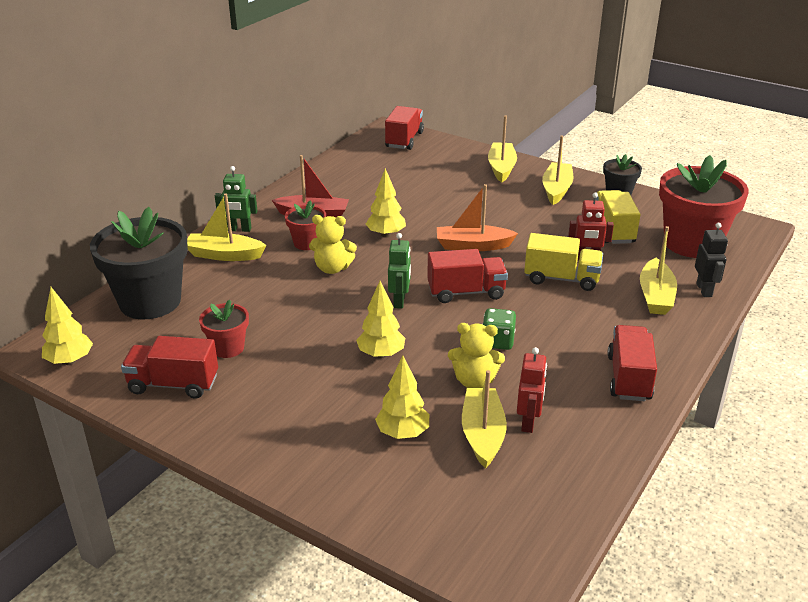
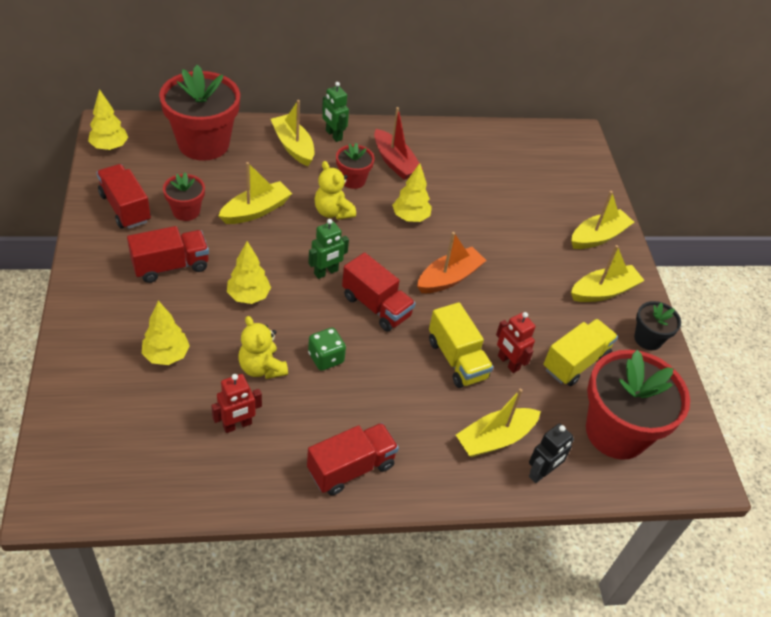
camera: 45 degrees right, 15 degrees up
(150, 302) = (203, 144): black flower pot -> red flower pot
(404, 140) = (571, 153): red truck -> red truck (171, 266)
(473, 246) = (449, 278): orange boat -> orange boat turned 90 degrees clockwise
(482, 434) = (201, 403): yellow boat -> yellow boat (256, 210)

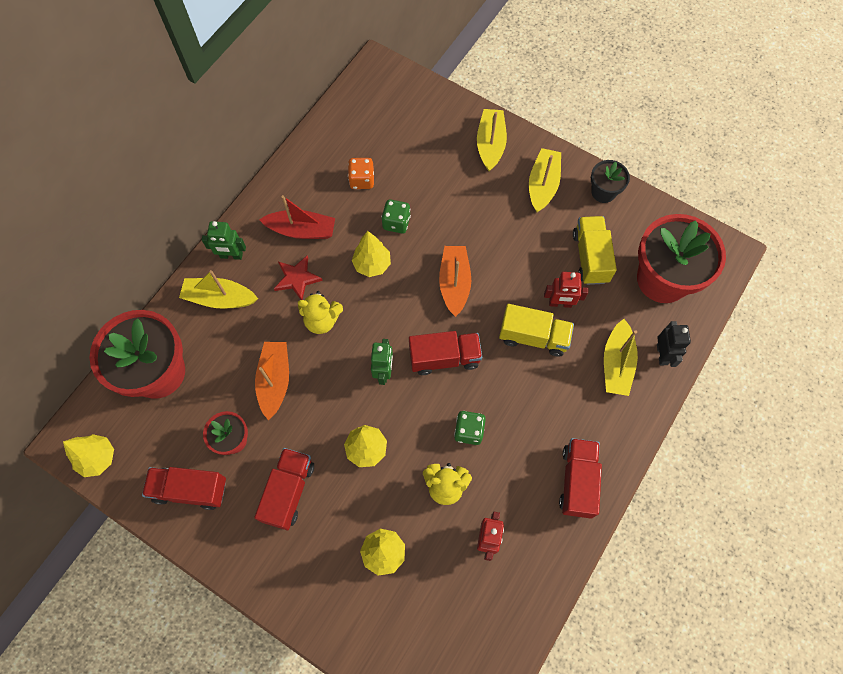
camera: 45 degrees left, 20 degrees up
(256, 210) = (275, 381): yellow boat -> orange boat
(353, 180) = (297, 278): red flower pot -> red star
(462, 213) = (396, 223): none -> green dice
(474, 175) = (362, 180): none -> orange dice

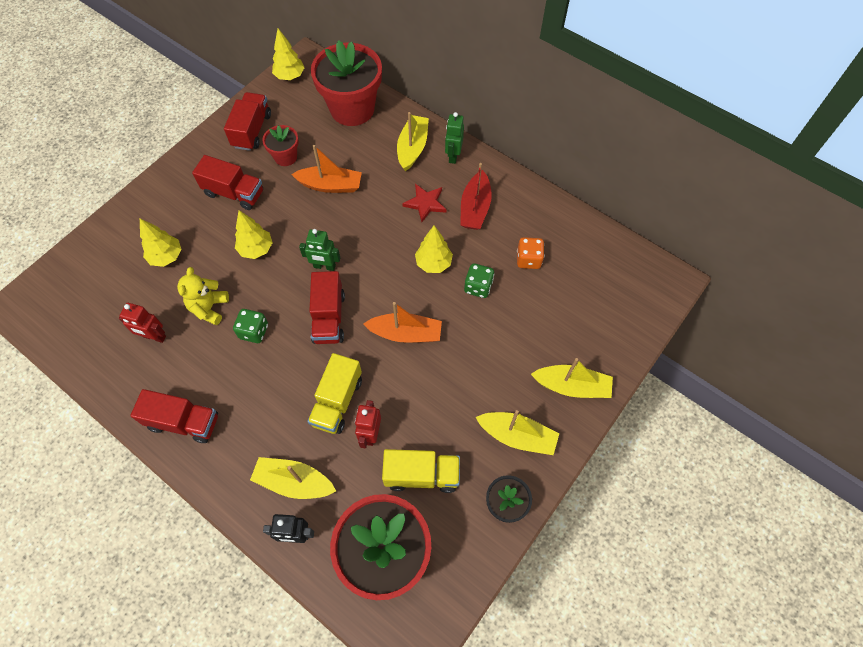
camera: 95 degrees right, 5 degrees down
(322, 320) = (381, 221): yellow teddy bear -> none

